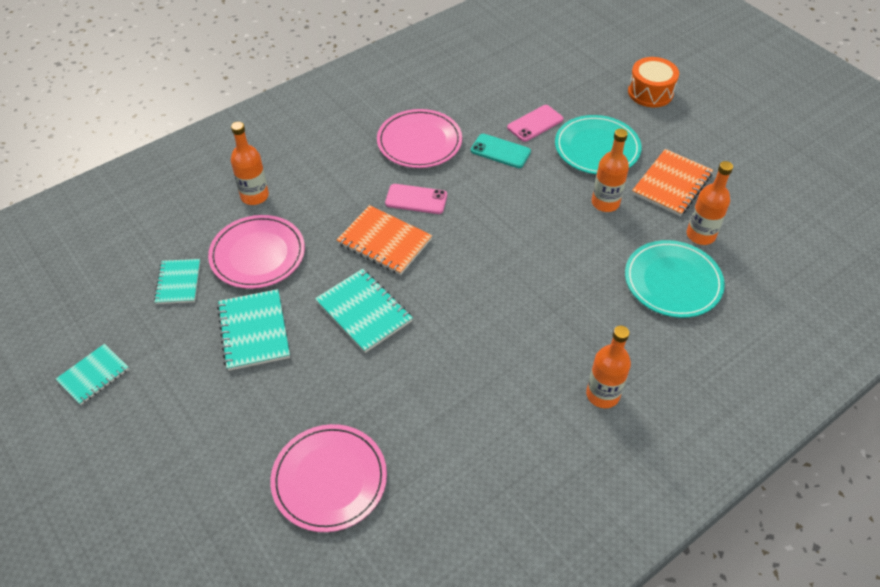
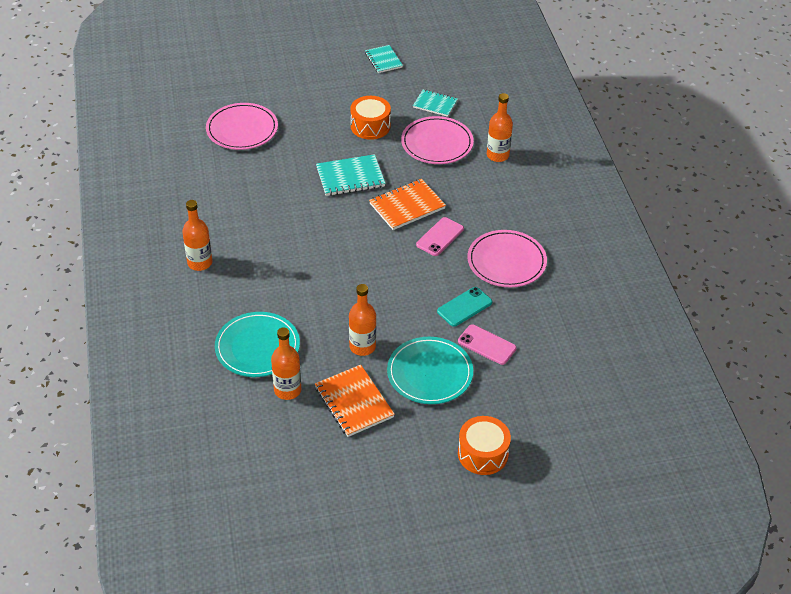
camera: 115 degrees right, 5 degrees down
(254, 331) = (370, 126): turquoise notebook -> orange drum
(535, 123) = (487, 345): pink phone -> pink phone turned 45 degrees counterclockwise

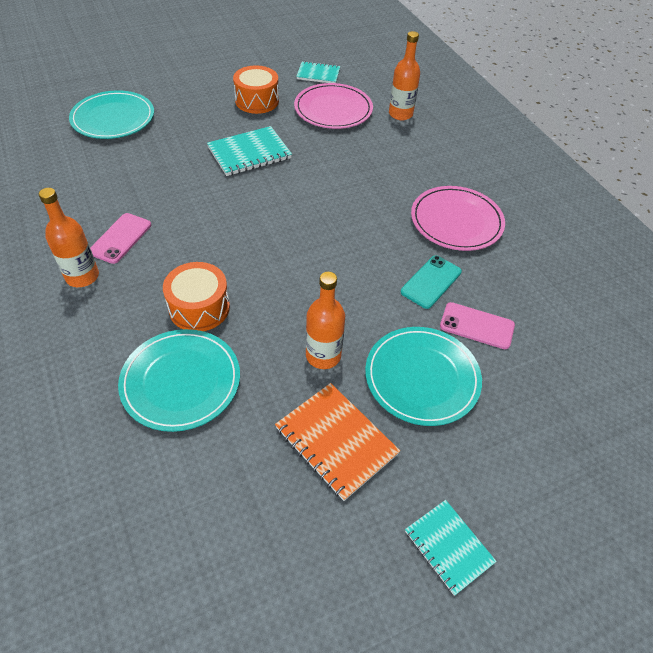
camera: 15 degrees left, 5 degrees up
(242, 129) = (113, 118): pink plate -> turquoise plate
(287, 390) = (237, 440): orange bottle -> none
(383, 60) = (252, 41): turquoise notebook -> turquoise notebook (448, 547)
(407, 206) = (322, 176): orange notebook -> none
(440, 237) = (371, 204): pink phone -> pink phone (120, 238)
(483, 453) = (538, 487): orange drum -> orange drum (199, 307)

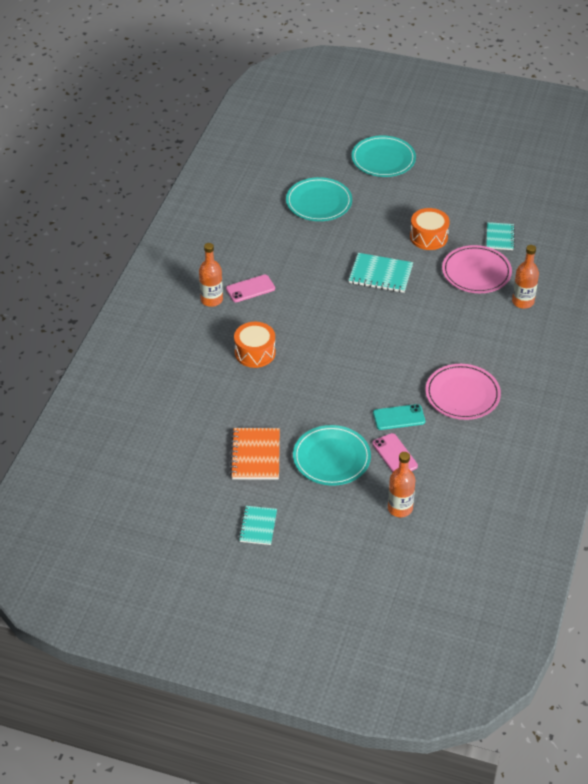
camera: 45 degrees right, 5 degrees down
(181, 381) = (211, 383): turquoise plate -> turquoise plate (383, 159)
(318, 74) = (500, 237): turquoise notebook -> turquoise notebook turned 45 degrees clockwise
(323, 355) = (292, 415): orange bottle -> orange bottle (400, 508)

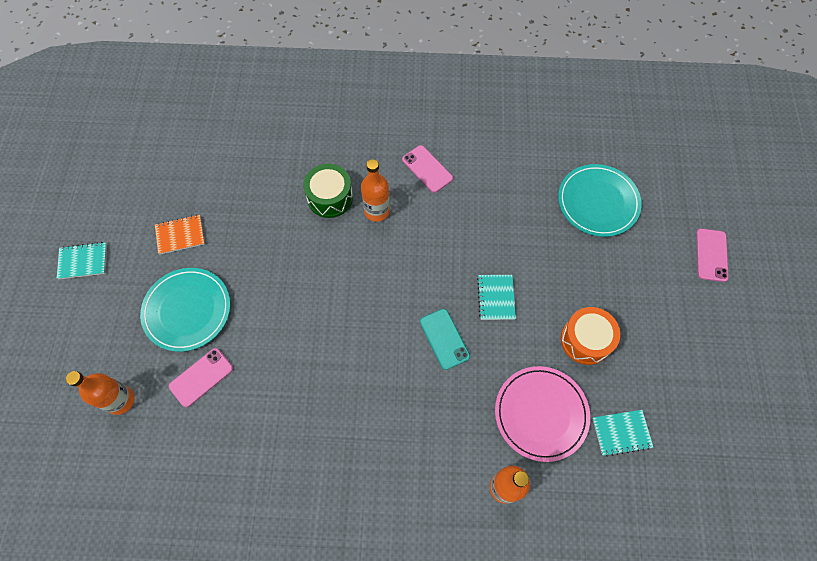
camera: 75 degrees right, 20 degrees up
(211, 300) = (398, 138): orange bottle -> orange bottle (377, 211)
(255, 352) = (330, 197): orange drum -> green drum
(255, 455) = (180, 235): orange notebook -> orange notebook, size x0.66
(380, 275) = (496, 298): turquoise notebook -> turquoise notebook, size x0.66
(383, 159) = (711, 255): turquoise plate -> pink phone
(398, 417) = (261, 369): turquoise phone -> turquoise phone (444, 339)
(462, 394) = (314, 438): pink plate -> none

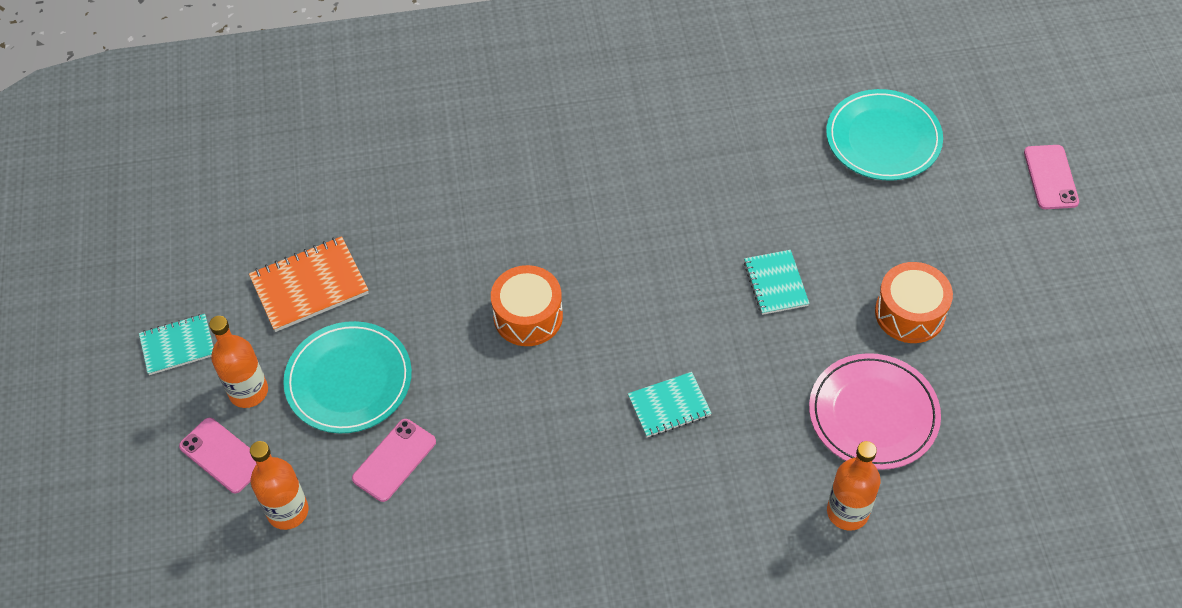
camera: 10 degrees left, 10 degrees down
(180, 235) = (309, 286): orange notebook -> orange notebook, size x1.52
(319, 287) = (528, 316): none -> orange drum
(330, 197) = (510, 199): green drum -> none
(377, 211) = (581, 204): orange bottle -> orange bottle (248, 391)
(427, 169) = (637, 138): pink phone -> pink phone (222, 455)
(444, 339) = (719, 348): turquoise phone -> none
(621, 433) = (985, 416): turquoise notebook -> turquoise notebook (669, 406)

